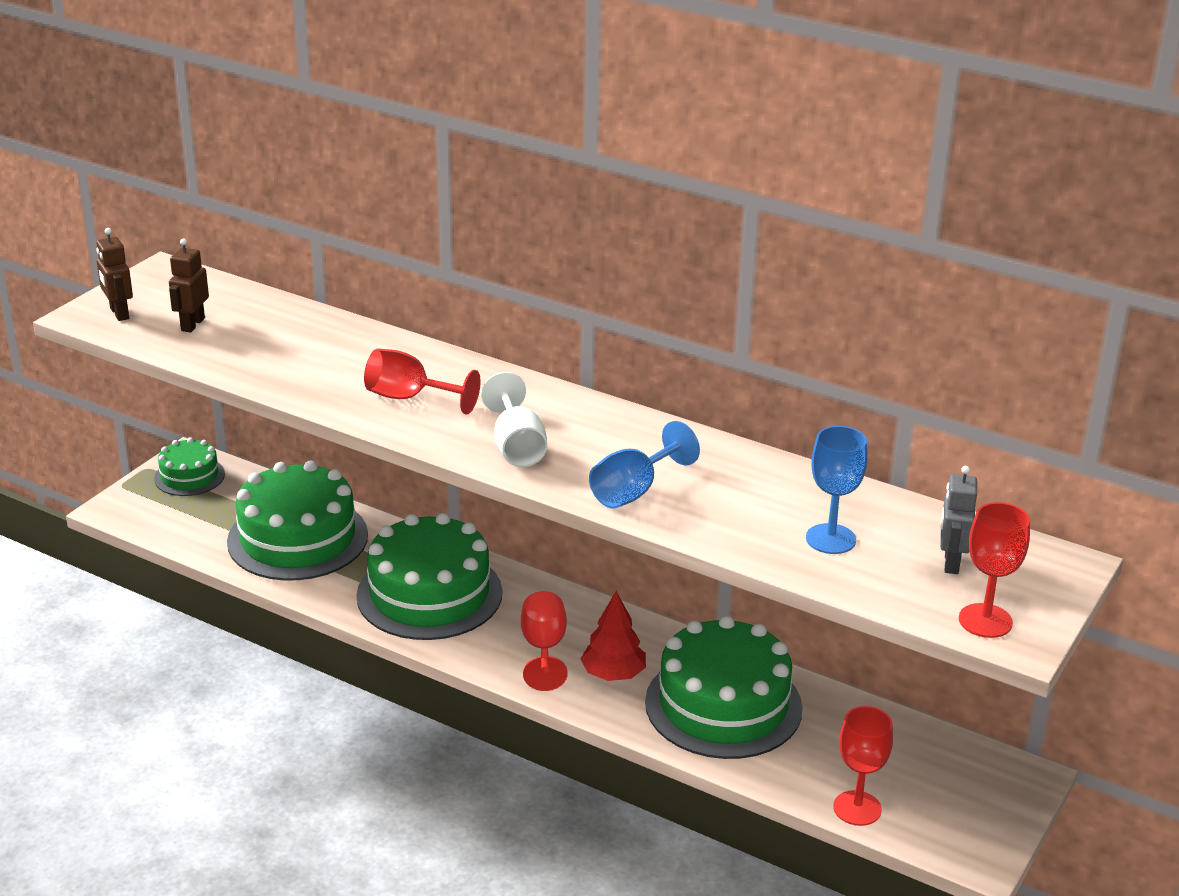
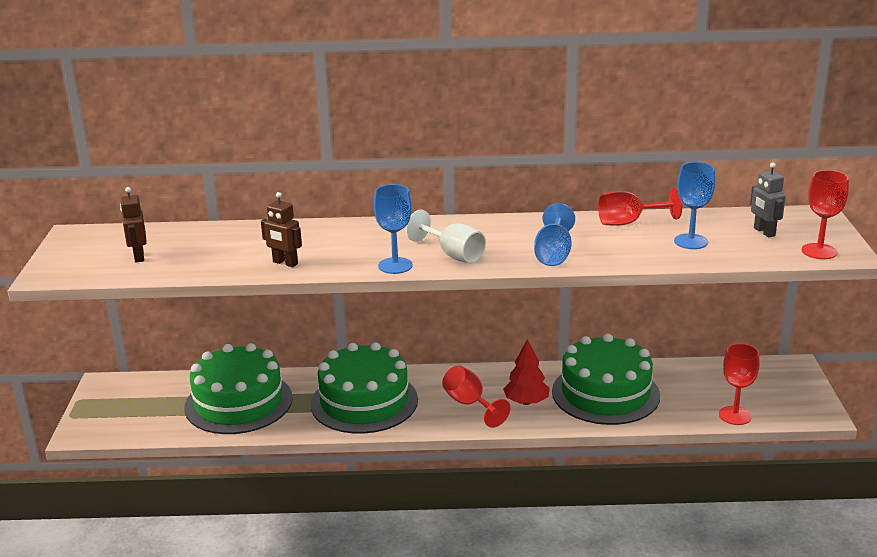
camera: 30 degrees left, 5 degrees down
(119, 313) = (72, 266): brown robot -> brown robot (285, 263)
(189, 476) = (117, 394): green cake -> none
(409, 398) = (349, 251): red goblet -> red goblet (628, 222)
(435, 437) = (395, 266): none -> blue goblet

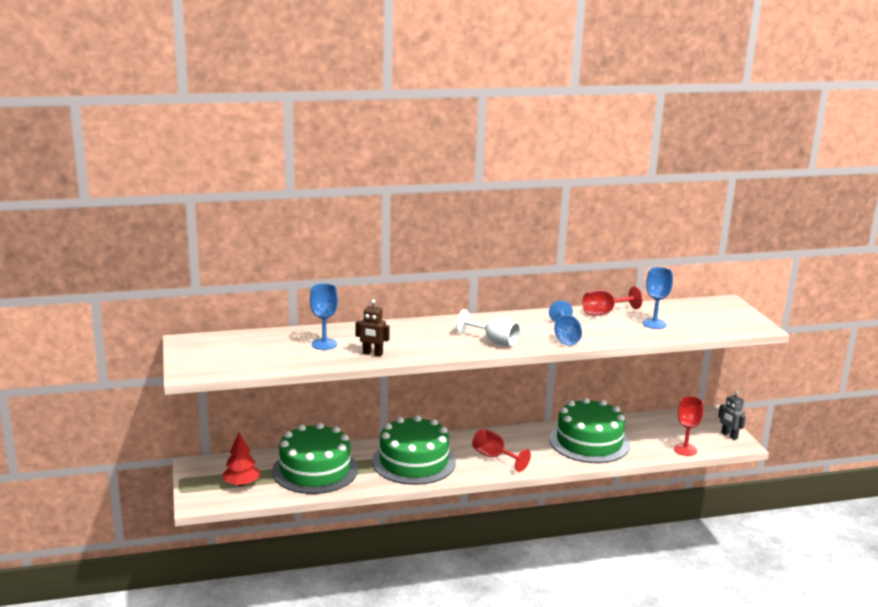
camera: 15 degrees left, 5 degrees down
(138, 257) = (253, 355): brown robot -> none
(395, 266) = (456, 351): blue goblet -> blue goblet (324, 344)
(526, 402) = (535, 452): red tree -> red tree (241, 484)
(764, 232) = (699, 315): grey robot -> grey robot (729, 436)
(819, 251) = (742, 326): red goblet -> none

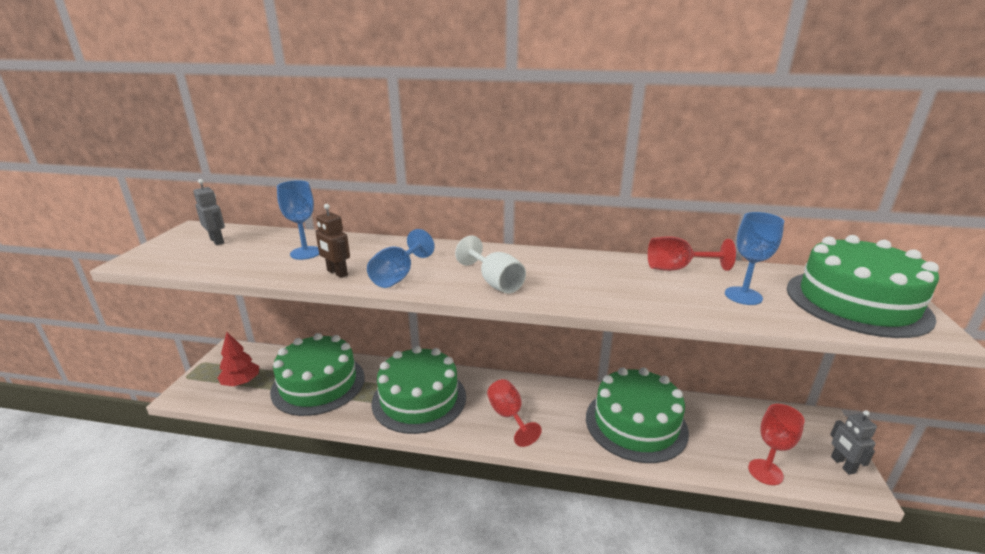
camera: 25 degrees right, 5 degrees up
(230, 347) = (217, 241): none -> grey robot
(565, 337) = (595, 293): blue goblet -> blue goblet (398, 276)
(718, 317) = (856, 302): none -> green cake

